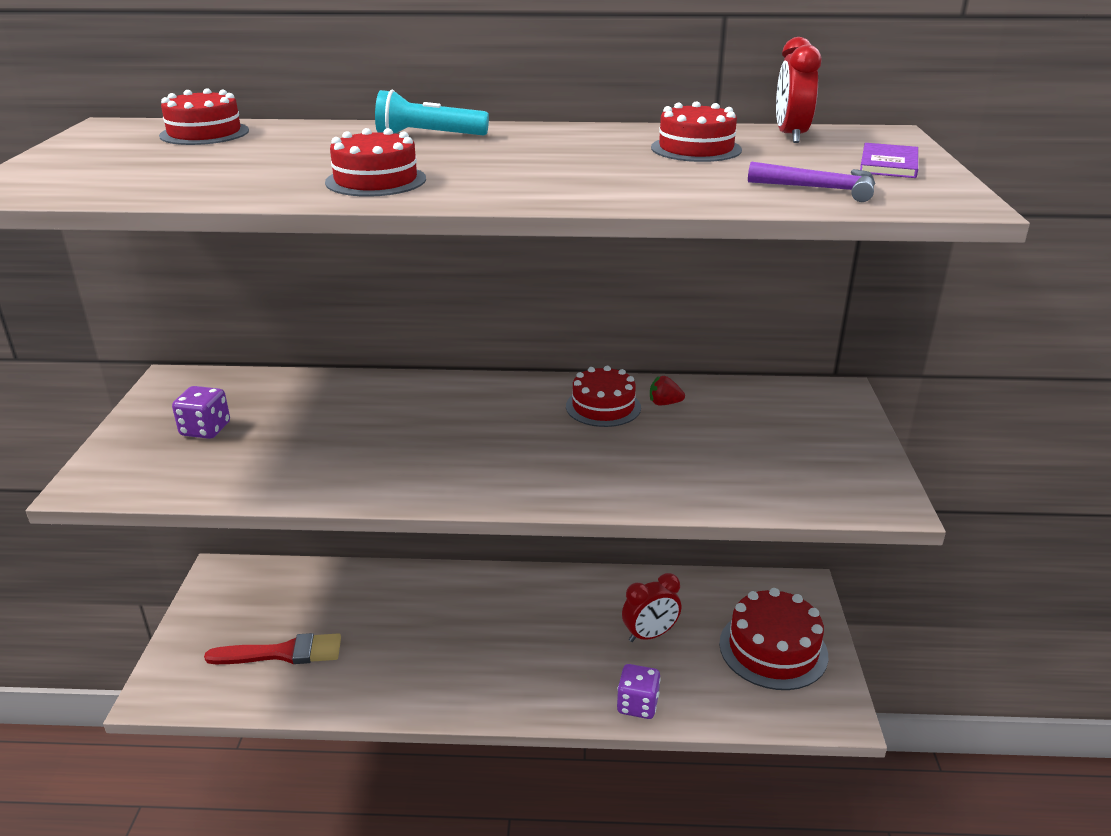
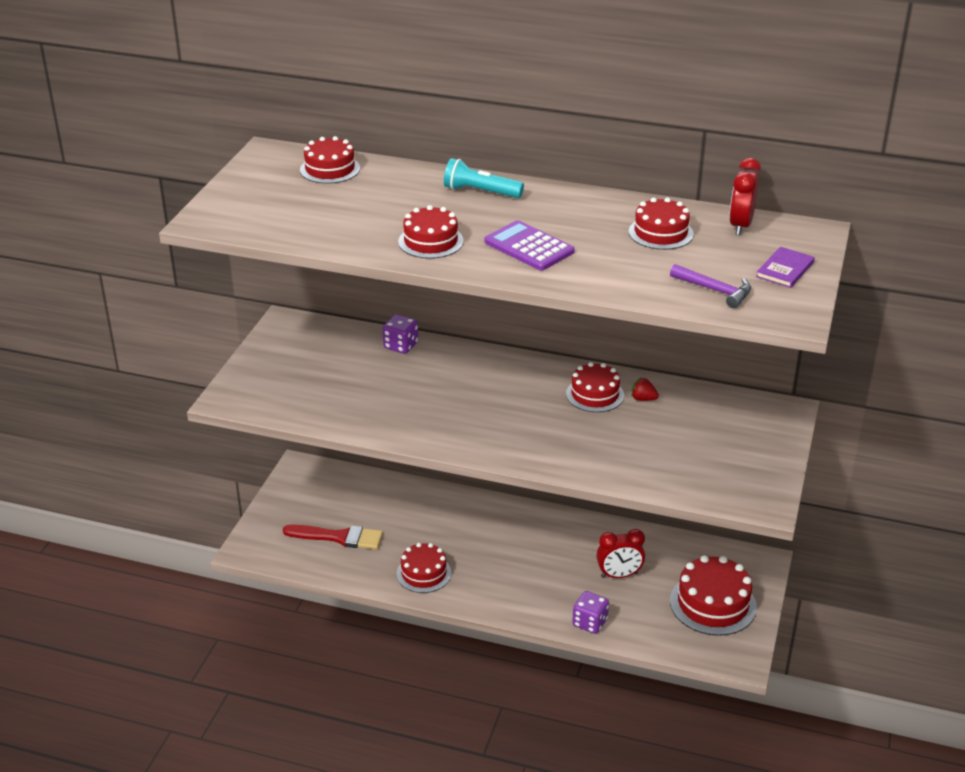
camera: 15 degrees right, 5 degrees up
(205, 429) = (305, 368): purple dice -> purple dice (401, 346)
(405, 680) = (423, 573): none -> red cake
(525, 174) = (529, 247): none -> purple calculator

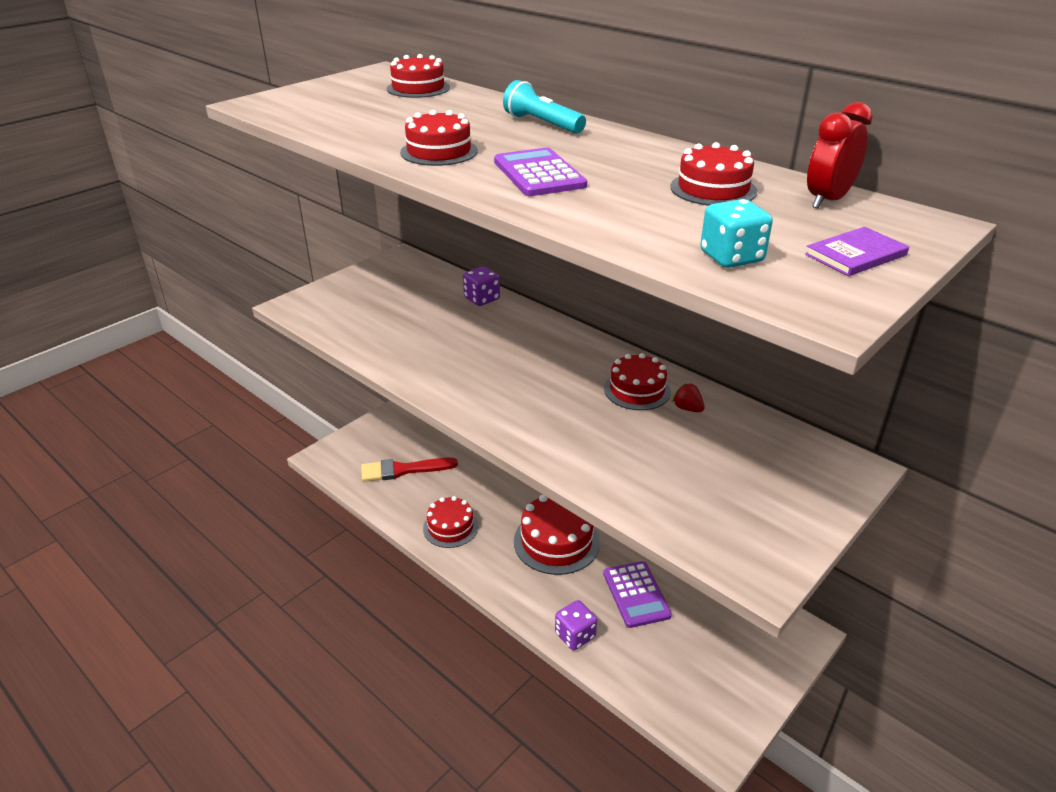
camera: 25 degrees right, 0 degrees up
(339, 537) = (403, 470): red brush -> red brush turned 135 degrees clockwise
(619, 575) = (636, 594): red clock -> purple calculator
(713, 604) = (721, 663): red cake -> red cake (556, 541)
(715, 290) = (731, 257): purple hammer -> turquoise dice

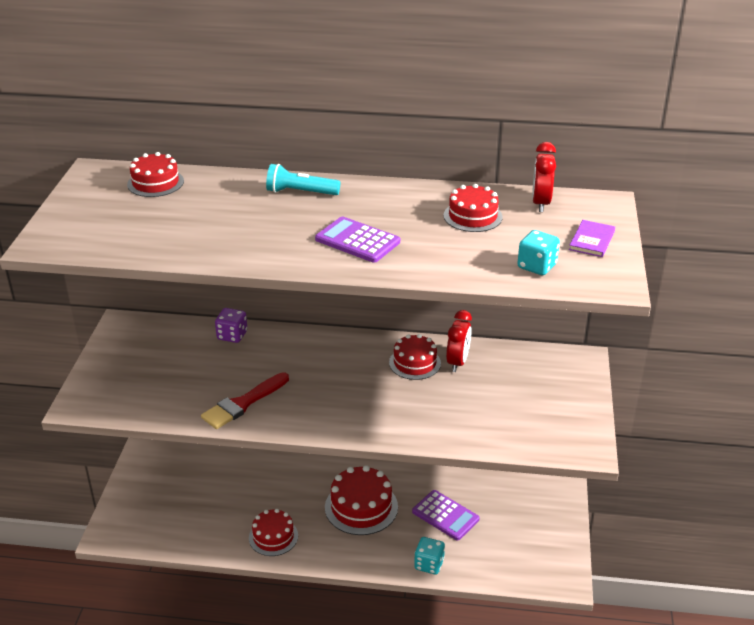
camera: 35 degrees left, 0 degrees up
(403, 470) = (191, 512): red brush -> red brush (243, 403)
(439, 151) = (265, 244): red cake -> none
(575, 635) = (429, 564): purple dice -> turquoise dice
(687, 408) = (457, 362): red strawberry -> red clock

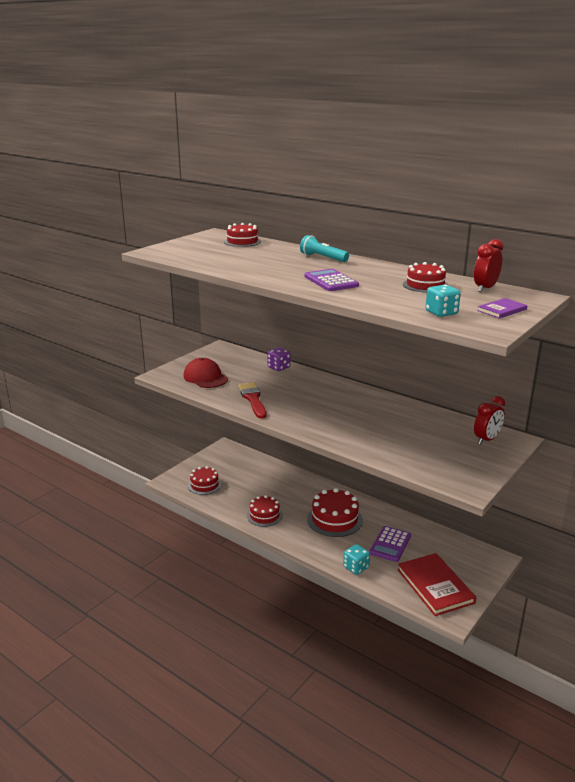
camera: 30 degrees right, 10 degrees down
(147, 387) = (205, 377): none -> red cap
(243, 403) = (253, 399): red brush -> red brush turned 90 degrees clockwise
(415, 363) = (384, 409): red cake -> red cake (204, 485)
(445, 515) = (390, 544): purple calculator -> purple calculator turned 45 degrees clockwise
(457, 362) = (416, 416): red clock -> red clock (486, 439)
(526, 551) = (435, 586): none -> red book

